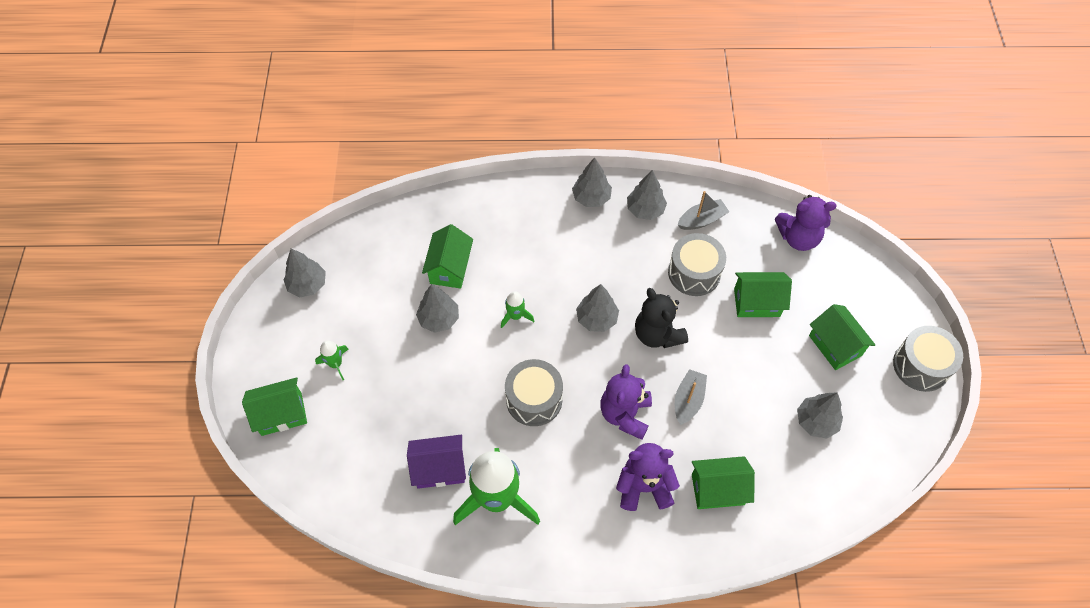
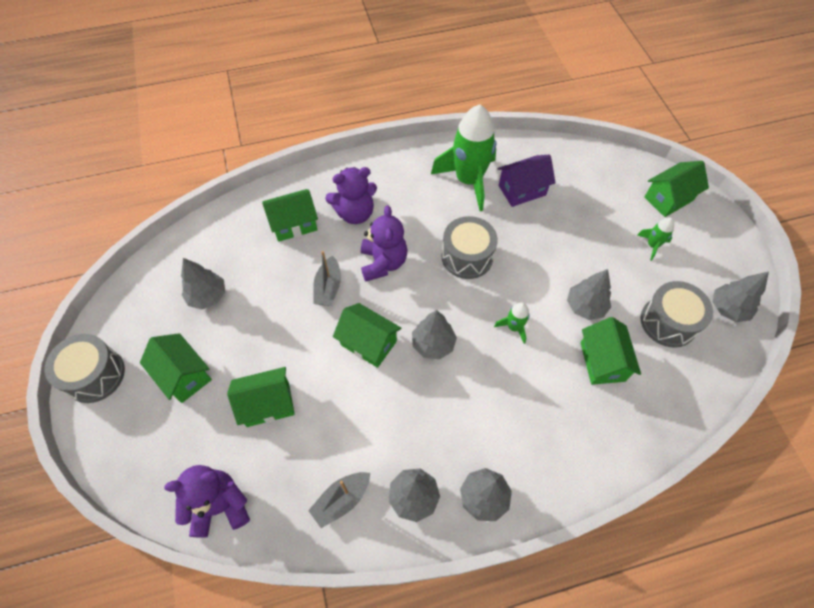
camera: 165 degrees right, 0 degrees up
(657, 334) = (368, 343): black teddy bear -> green house
(694, 273) = (341, 423): grey drum -> grey drum (668, 322)

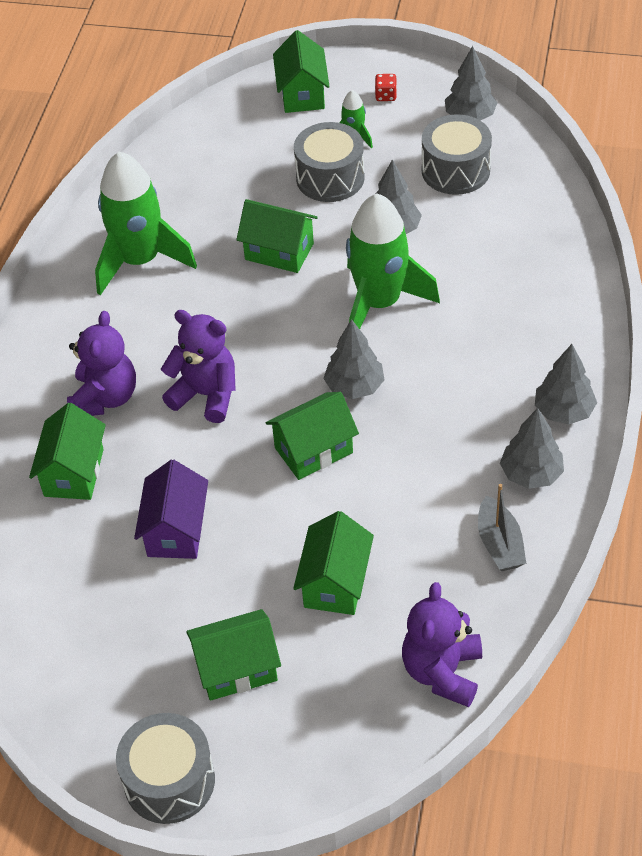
camera: 60 degrees left, 10 degrees down
(207, 296) = (126, 609): grey tree -> none
(328, 287) = (205, 466): grey boat -> none
(467, 256) = (254, 308): grey drum -> grey drum (330, 178)
(513, 327) = (379, 303): green rocket -> green rocket, size x2.27
(522, 190) = (194, 215): purple house -> purple house (176, 530)
(602, 361) = (468, 245): green house -> green house (279, 252)
(705, 247) = (386, 96): none -> red dice

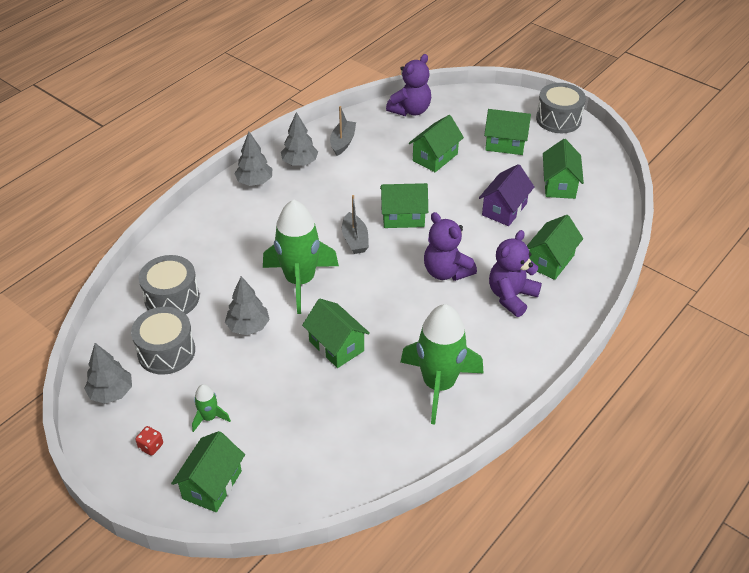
camera: 155 degrees left, 5 degrees down
(110, 618) = (559, 185): none -> green house
(330, 178) = (256, 389): grey drum -> grey drum (172, 298)
(354, 387) = (355, 240): grey tree -> grey boat

